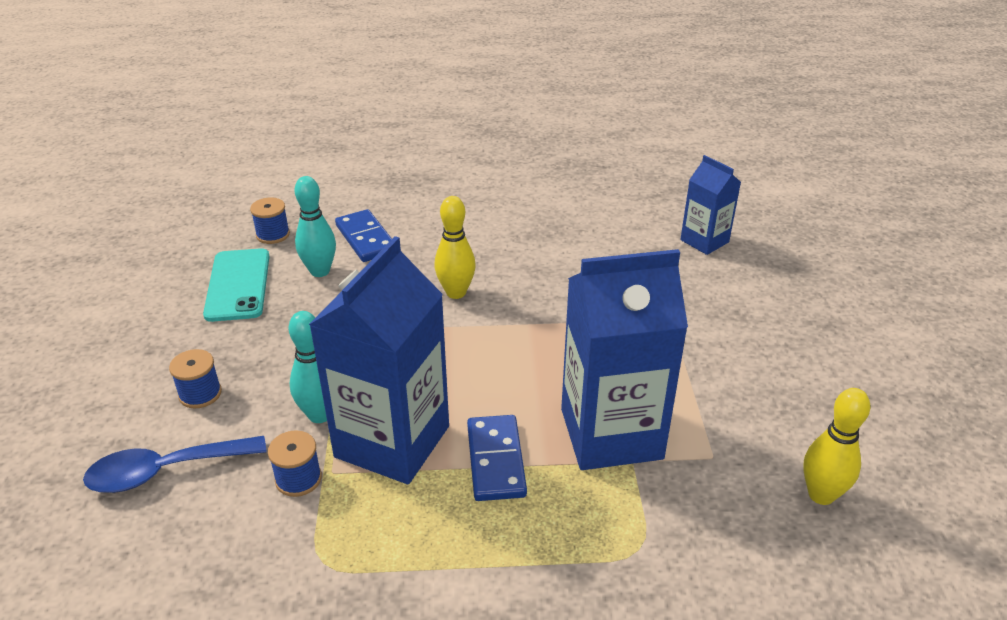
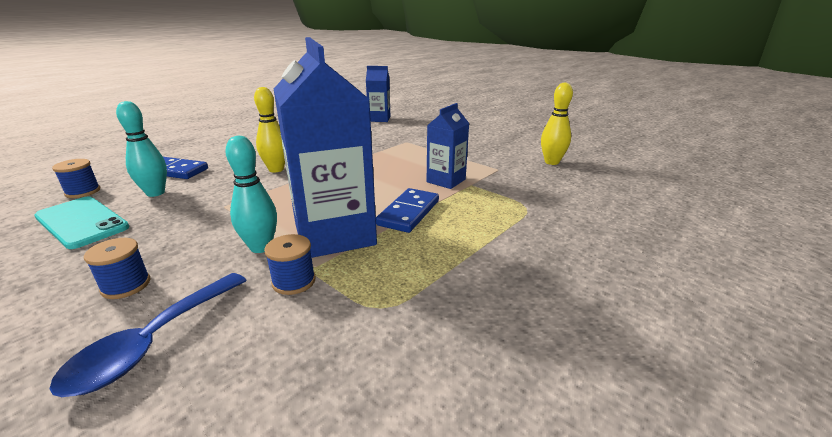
camera: 45 degrees left, 10 degrees down
(496, 460) = (409, 213): blue domino -> blue domino turned 75 degrees clockwise
(611, 433) = (446, 181): blue carton -> blue carton, size x0.53

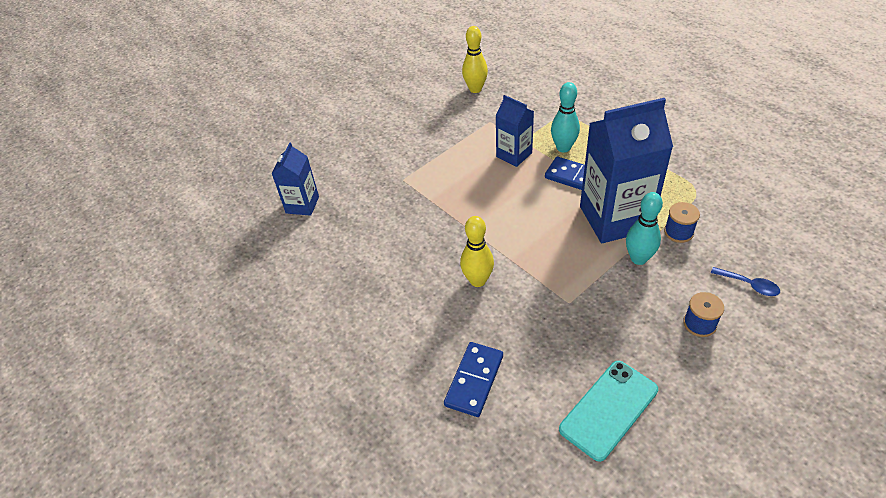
camera: 80 degrees left, 20 degrees up
(83, 192) = (535, 452): blue spool -> none
(153, 343) = (749, 285): blue spoon -> blue spoon, size x0.56
(155, 193) = (539, 373): turquoise bowling pin -> turquoise bowling pin (563, 148)

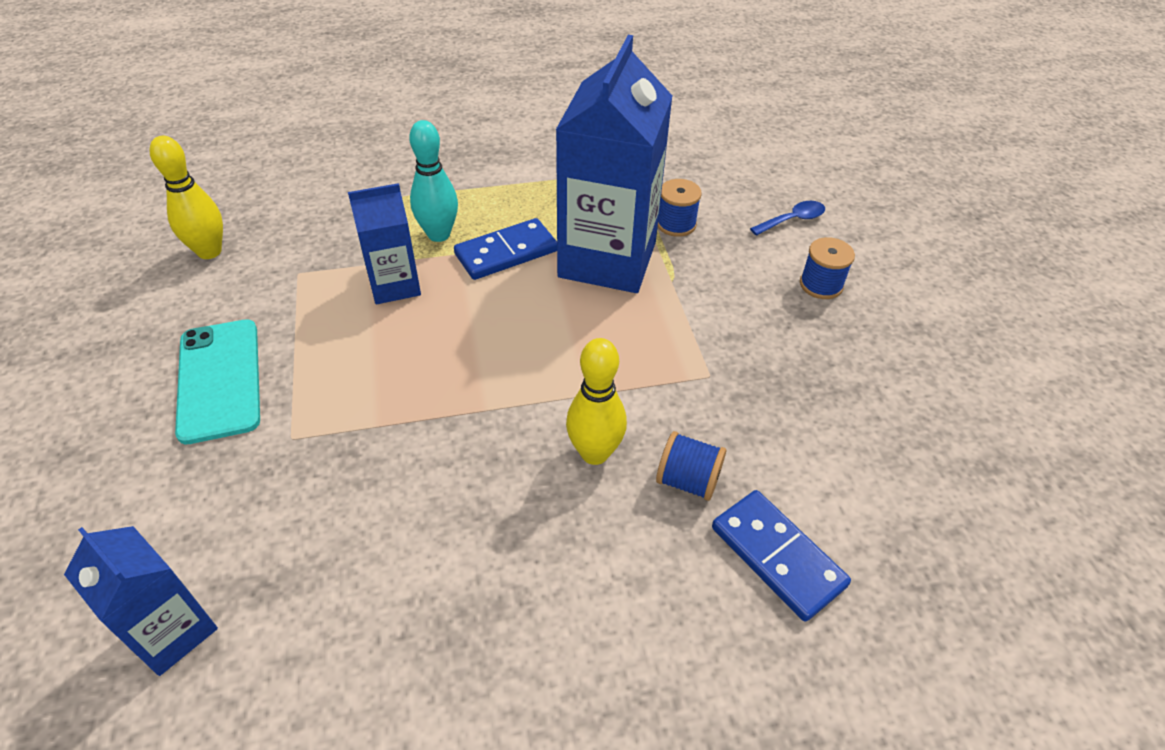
camera: 65 degrees left, 0 degrees up
(491, 324) = (688, 480): none -> blue spool
(609, 409) = (902, 432): turquoise phone -> turquoise phone (220, 380)
(638, 258) = (688, 276): turquoise bowling pin -> none

